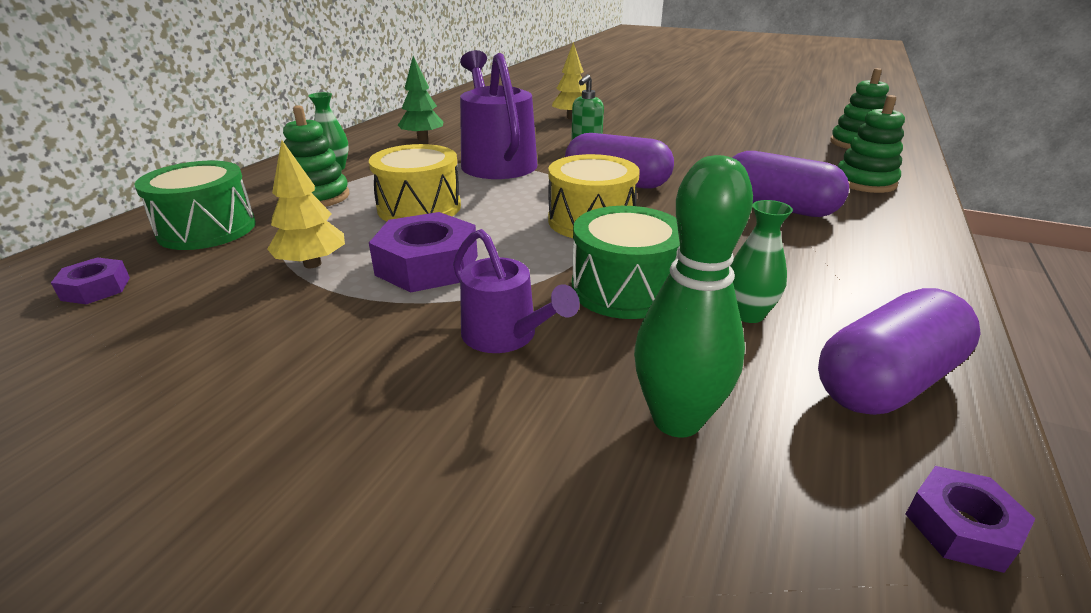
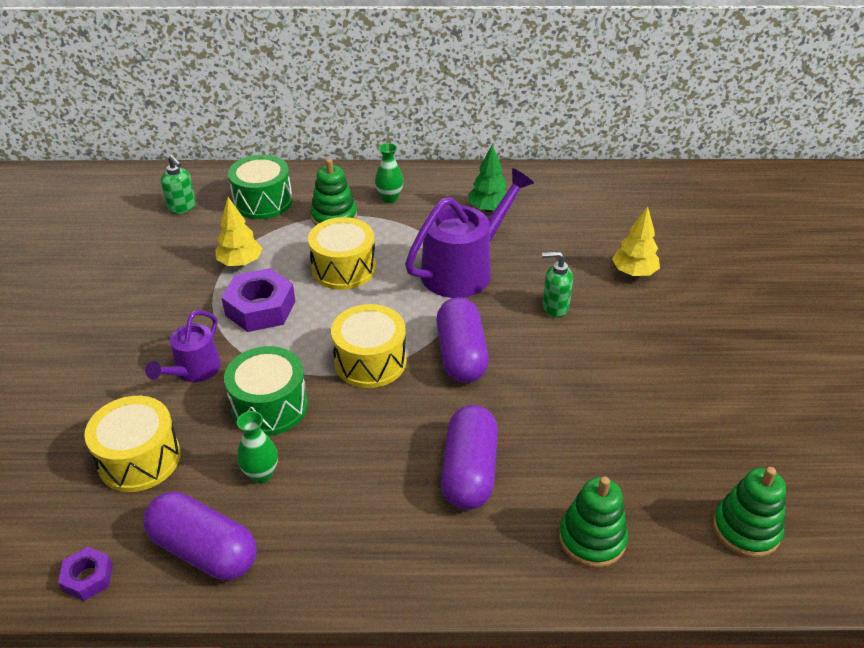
camera: 65 degrees right, 10 degrees up
(96, 288) = (182, 207): purple nut -> green soap dispenser
(676, 420) = (139, 459): green bowling pin -> yellow drum

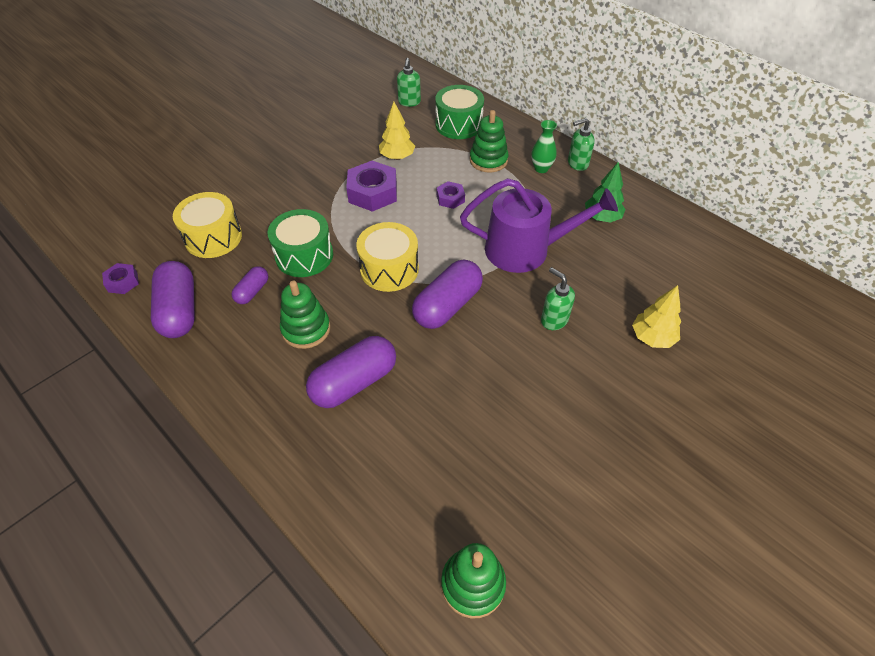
camera: 45 degrees right, 10 degrees up
(194, 370) = (295, 206): purple watering can -> none
(261, 474) = (252, 291): green vase -> purple capsule
(343, 268) = (450, 198): yellow drum -> purple nut
(414, 178) = (577, 164): none -> green soap dispenser
(592, 539) = (366, 489): green stacking toy -> green stacking toy (306, 329)

